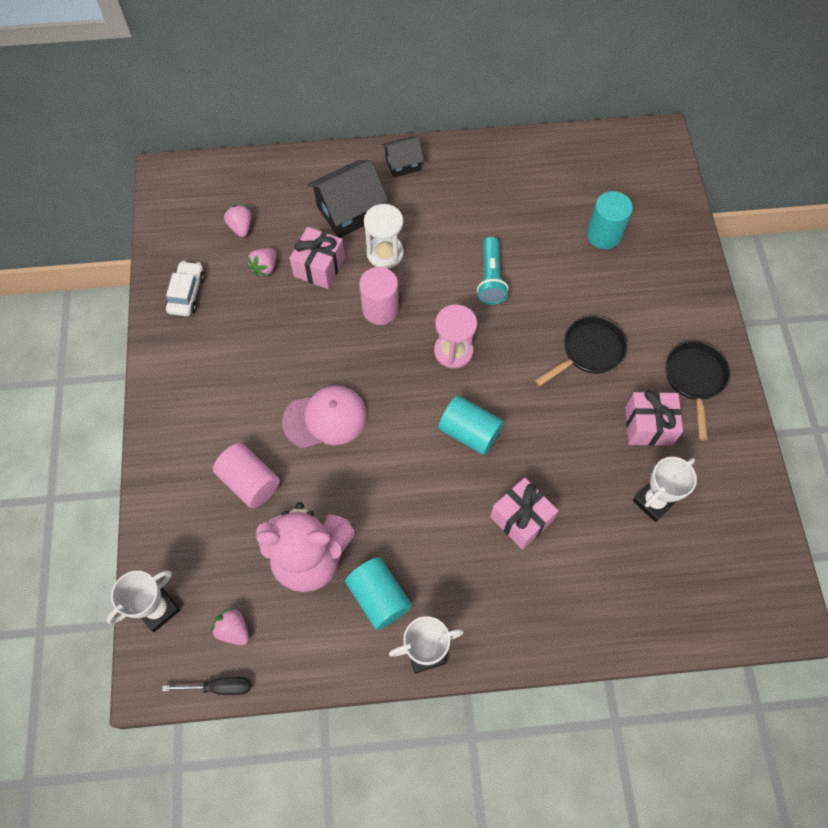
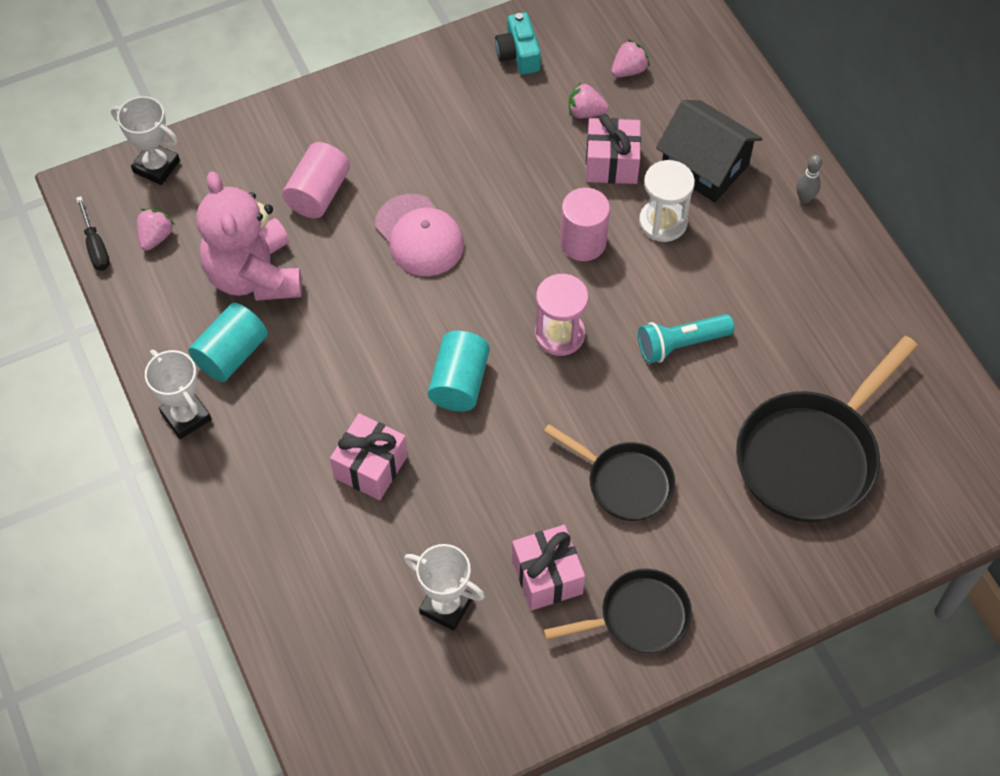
camera: 70 degrees right, 5 degrees down
(187, 293) = (518, 54): white car -> turquoise camera
(403, 164) = (804, 198): black house -> grey bowling pin
(604, 235) = (812, 456): turquoise cylinder -> black pan

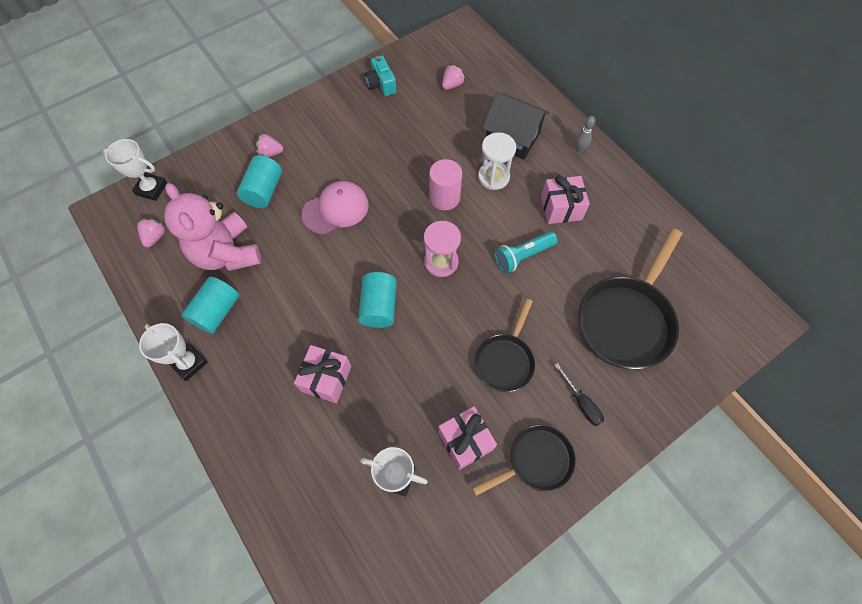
camera: 10 degrees left, 5 degrees up
(95, 246) = (113, 249): black screwdriver -> black screwdriver (581, 403)
(318, 193) = (264, 191): pink cylinder -> turquoise cylinder
(419, 236) = (336, 209): pink cap -> pink cap turned 75 degrees counterclockwise
(585, 112) = (430, 114): pink strawberry -> pink strawberry (270, 153)
(611, 163) = (453, 144): pink gift -> pink gift (561, 208)
(624, 482) = (505, 360): black pan -> black pan turned 90 degrees clockwise

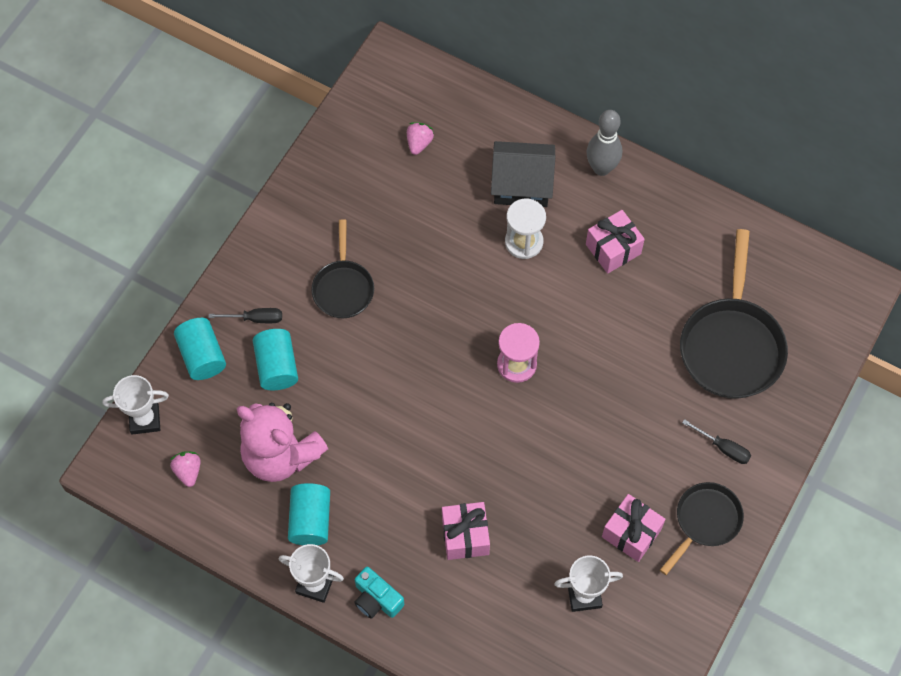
camera: 25 degrees left, 0 degrees up
(270, 153) = (255, 318): pink strawberry -> black screwdriver
(336, 209) = (371, 354): pink cap -> none
(379, 307) = (477, 440): turquoise cylinder -> turquoise cylinder (202, 356)
(381, 84) = (334, 176): turquoise camera -> turquoise camera (376, 599)
(444, 197) = (483, 289): pink cylinder -> none
(505, 360) = (632, 439): black pan -> black pan (343, 287)
(522, 256) = (598, 321): turquoise flashlight -> none
(579, 149) = (601, 168): grey bowling pin -> grey bowling pin, size x1.92

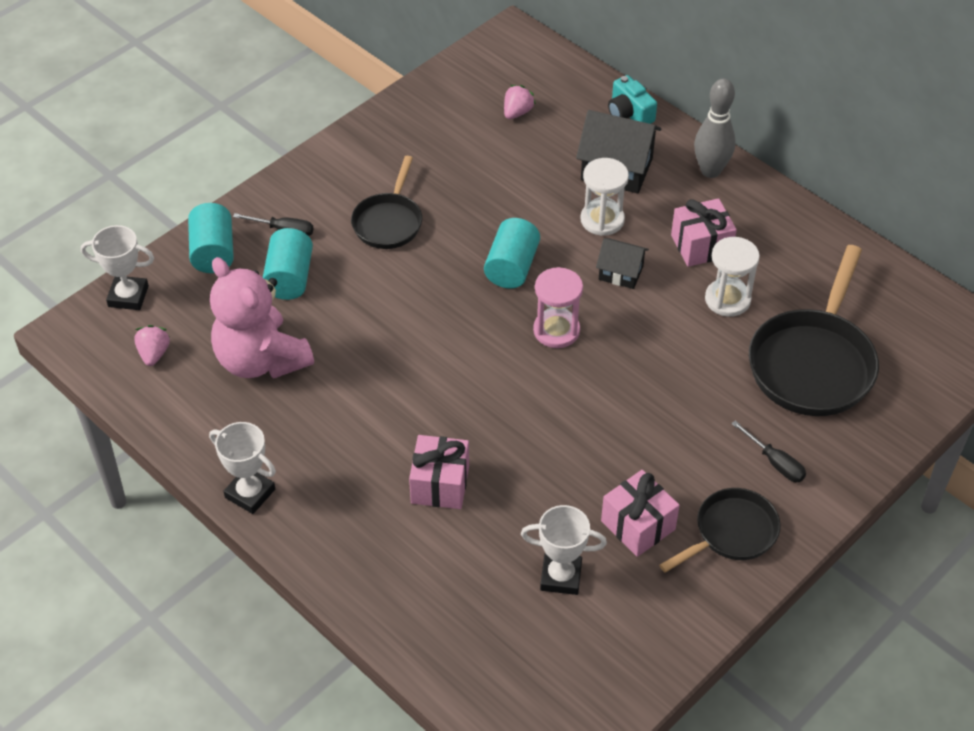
camera: 15 degrees right, 15 degrees down
(310, 520) = (269, 430): turquoise cylinder -> turquoise cylinder (511, 267)
(376, 599) = (314, 524): turquoise camera -> turquoise camera (629, 113)
(554, 293) = (621, 273): none -> black house
(648, 299) = (727, 299): none -> white hourglass

